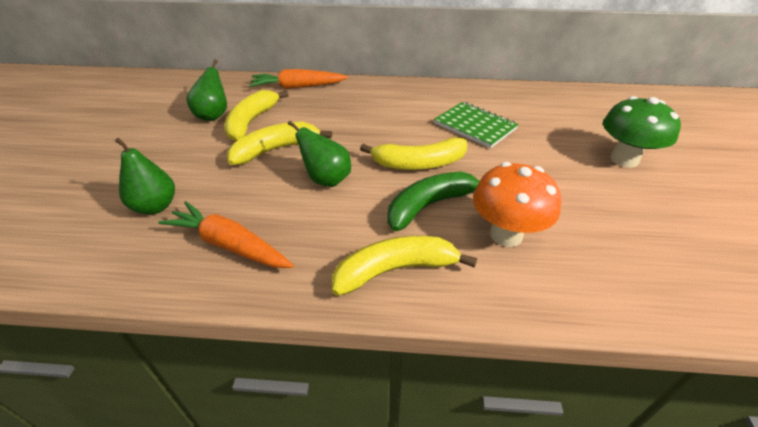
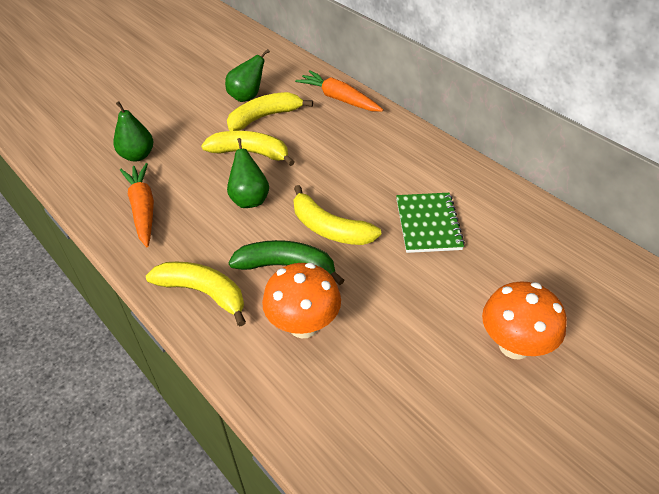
camera: 45 degrees right, 5 degrees up
(624, 159) = (514, 345): green mushroom -> orange mushroom

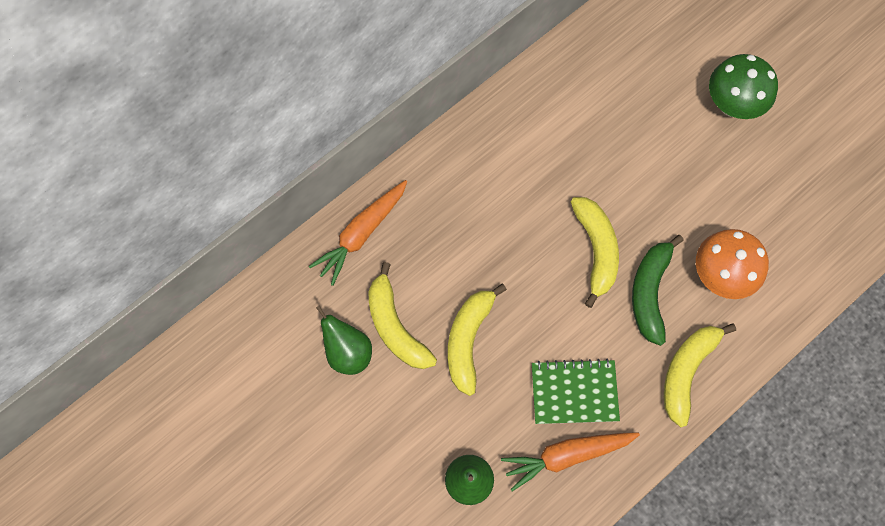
camera: 90 degrees left, 25 degrees up
(249, 199) = (551, 335): green pear -> none
(329, 228) = (595, 250): yellow banana -> yellow banana turned 45 degrees counterclockwise
(428, 224) = (589, 154): green notebook -> green notebook (574, 392)
(514, 345) = (732, 104): orange mushroom -> green mushroom

